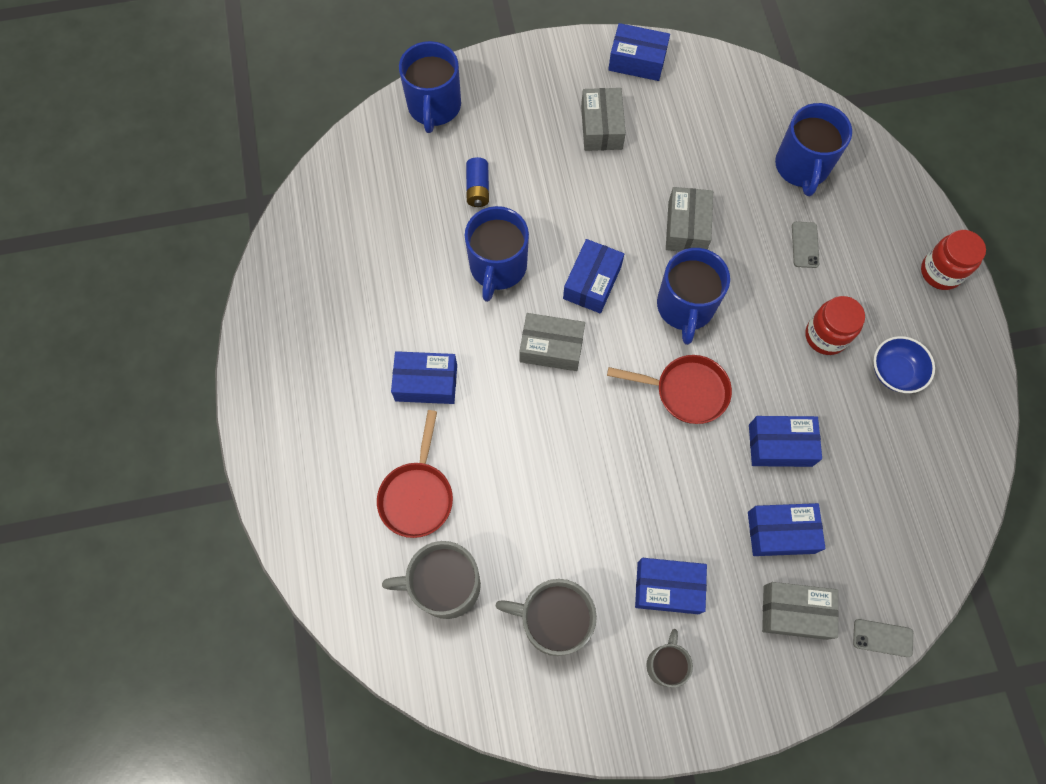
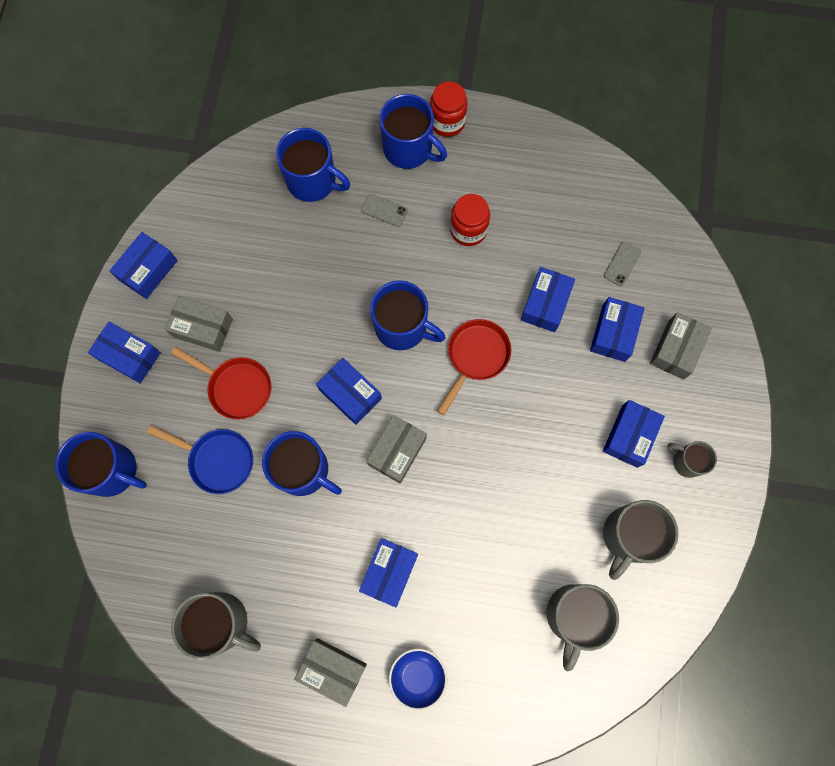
camera: 70 degrees left, 5 degrees up
(327, 249) = (221, 622): none -> grey mug
(417, 495) = (488, 614): red pan -> red pan (236, 387)
(478, 188) = (217, 460): blue battery -> blue pan
(547, 78) = (129, 356): none -> blue box
(686, 227) = (330, 296): grey box -> grey box (332, 670)
(882, 638) = (712, 296): grey phone -> grey phone (622, 264)
(887, 244) = (409, 149): none -> blue mug
(895, 372) = (516, 193): blue bowl -> blue bowl (418, 676)

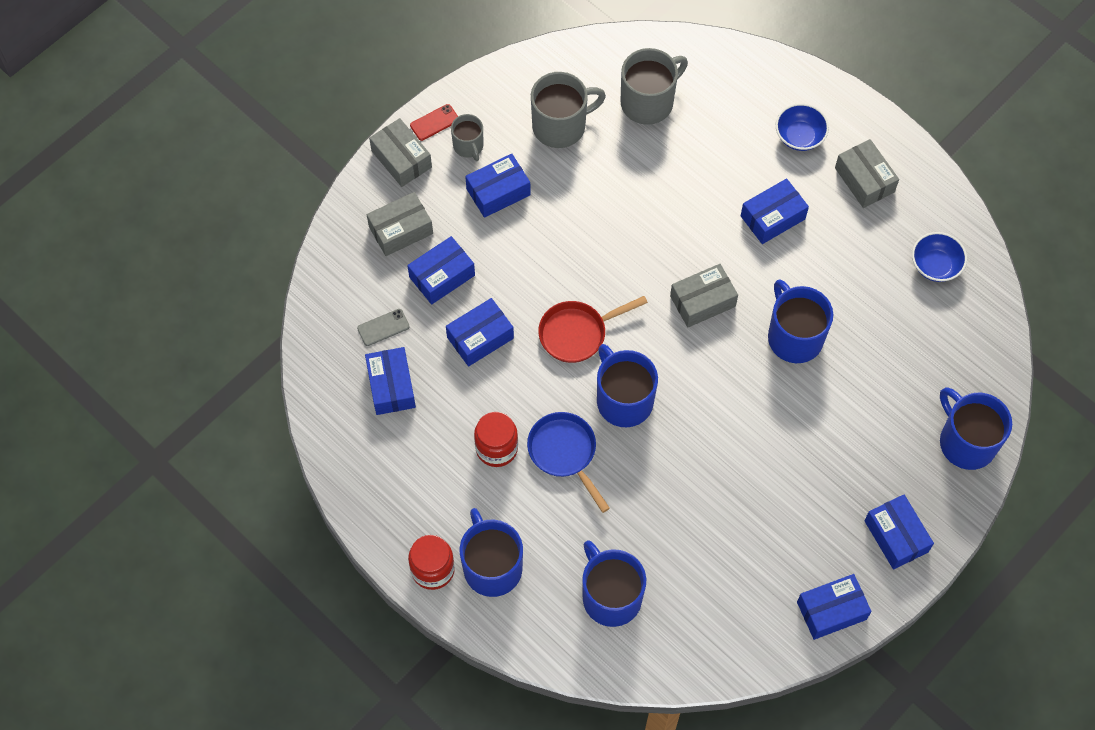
camera: 145 degrees left, 10 degrees down
(202, 328) = (810, 518): grey box -> grey box (401, 159)
(217, 460) = (865, 392): blue pan -> blue pan (565, 453)
(221, 622) = (935, 265): grey mug -> blue bowl
(236, 387) = (811, 443): red pan -> none
(350, 394) = (711, 372): blue box -> blue box (391, 386)
(384, 210) = (562, 520): grey phone -> none
(731, 464) = (434, 122): none -> red phone

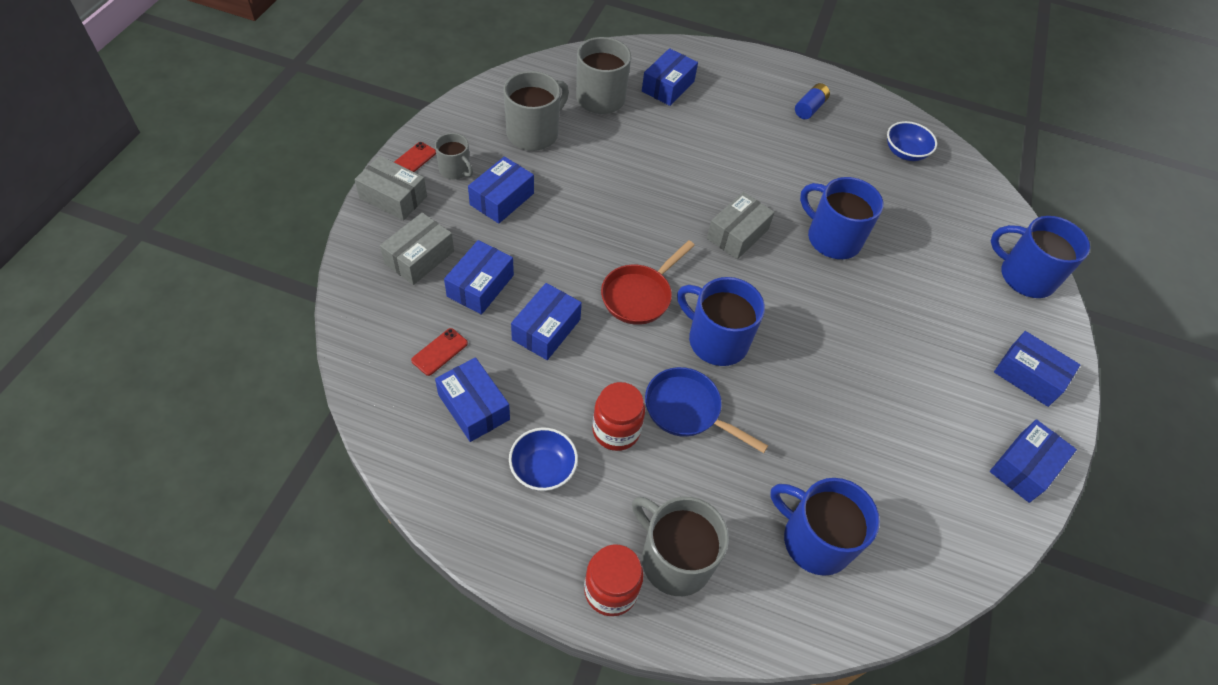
camera: 30 degrees left, 10 degrees down
(383, 327) = (439, 352): grey phone -> red phone
(492, 567) = (674, 559): blue mug -> grey mug
(773, 217) = (755, 154): blue box -> blue box (668, 86)
(799, 136) = (739, 91): blue bowl -> blue bowl (543, 469)
(864, 180) = (810, 108): grey box -> blue battery

